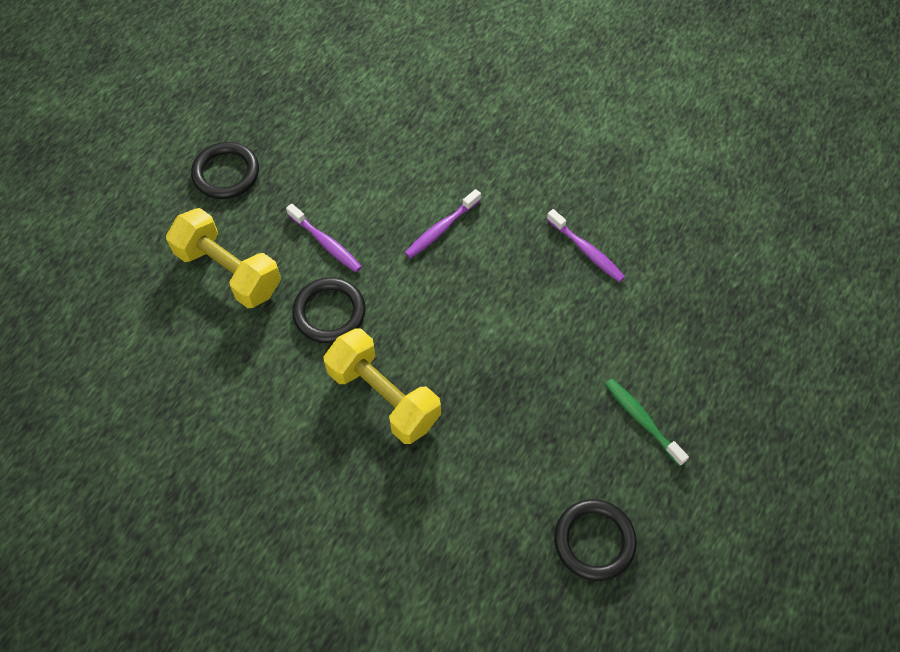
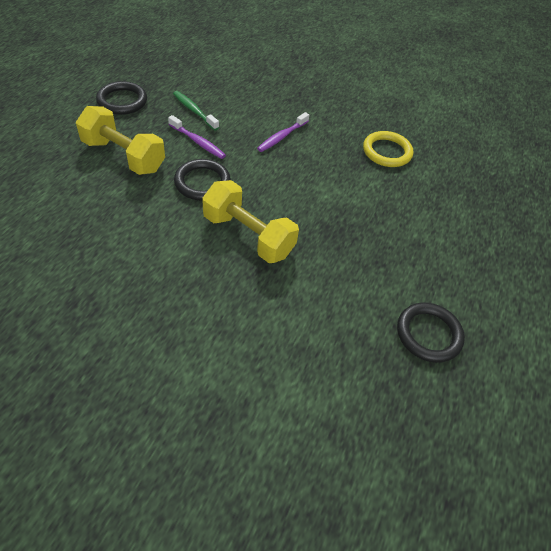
camera: 10 degrees left, 10 degrees down
(586, 251) = (387, 152): purple toothbrush -> yellow ring
(642, 420) = (447, 252): green toothbrush -> green toothbrush (194, 111)

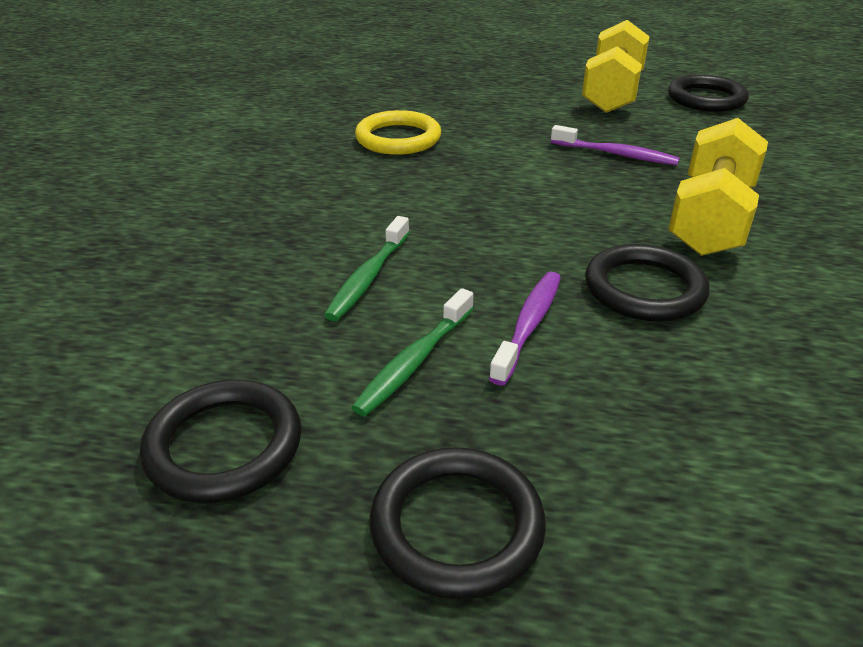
camera: 100 degrees left, 15 degrees down
(123, 156) = (682, 427): yellow dumbbell -> yellow dumbbell (612, 93)
(179, 71) = (224, 446): none -> black ring
(251, 112) = (368, 277): none -> green toothbrush
(282, 137) = (428, 229): purple toothbrush -> purple toothbrush (616, 154)

